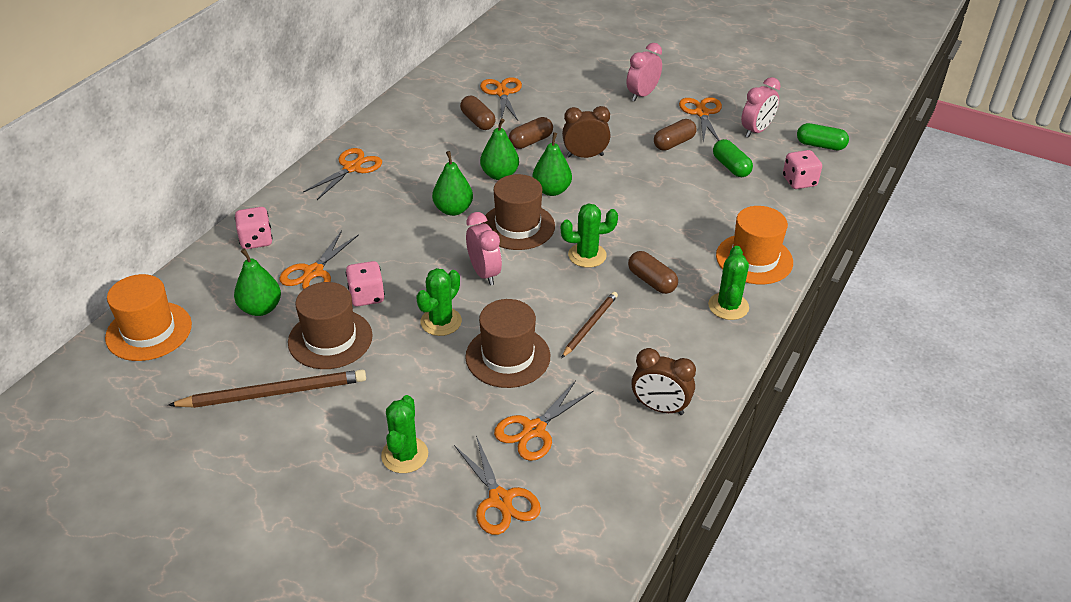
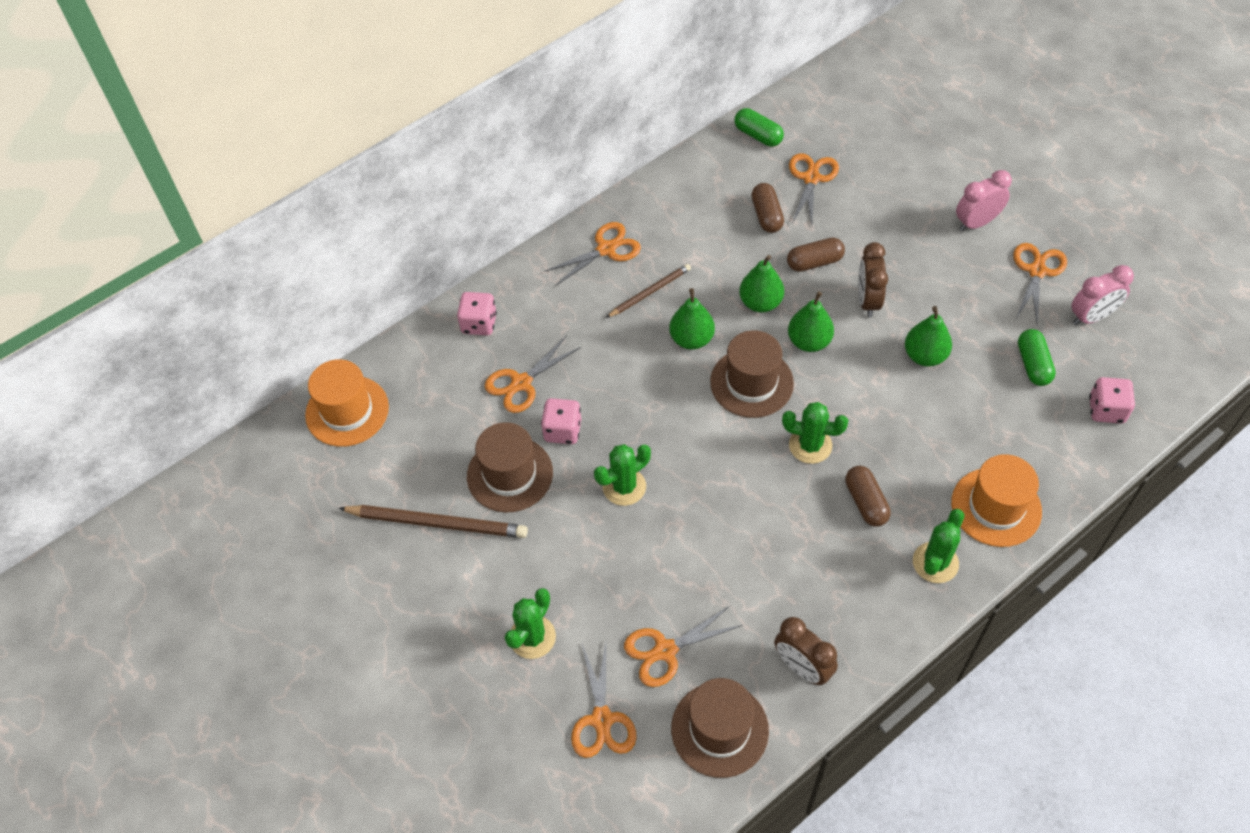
camera: 25 degrees right, 15 degrees up
(261, 308) = (456, 415): green pear -> green pear (925, 356)
(484, 273) = (691, 436): pink clock -> none
(508, 356) = (674, 552): brown hat -> brown hat (719, 729)
(585, 156) = (867, 301): brown clock -> brown clock turned 105 degrees counterclockwise
(590, 325) = (774, 540): brown pencil -> brown pencil (650, 292)
(674, 143) = (981, 309): brown capsule -> none
(820, 145) = (1161, 361): green capsule -> green capsule (758, 135)

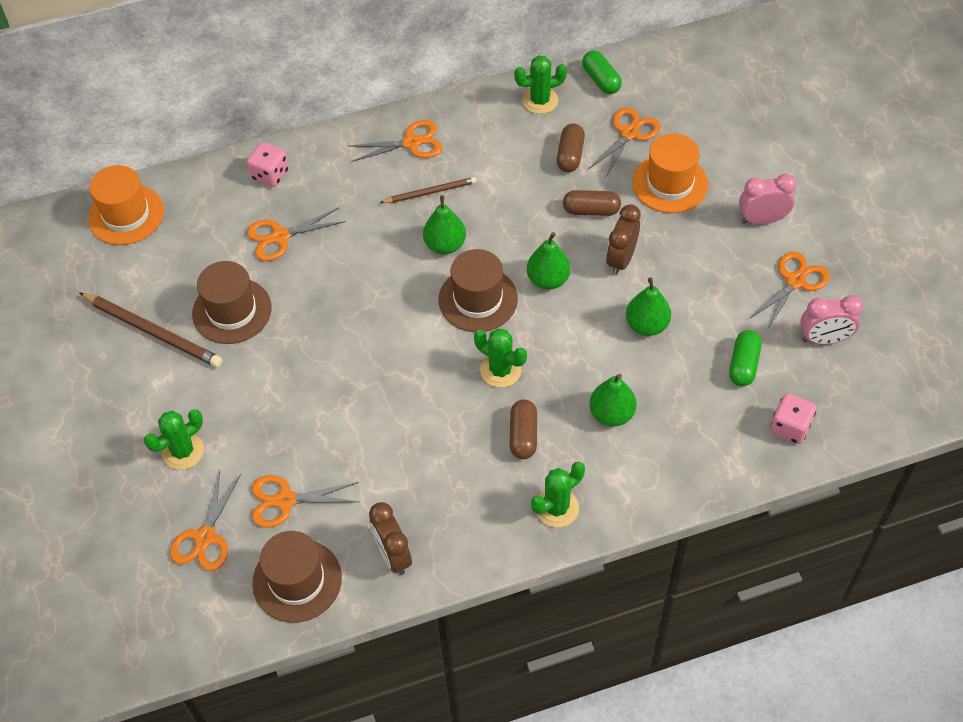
camera: 20 degrees right, 0 degrees up
(562, 430) = (294, 288): pink dice -> none
(624, 487) = (321, 353): green cactus -> green cactus (540, 100)
(760, 303) = (523, 231): green pear -> green pear (611, 414)
(996, 507) = (638, 479): orange hat -> orange hat (670, 183)

